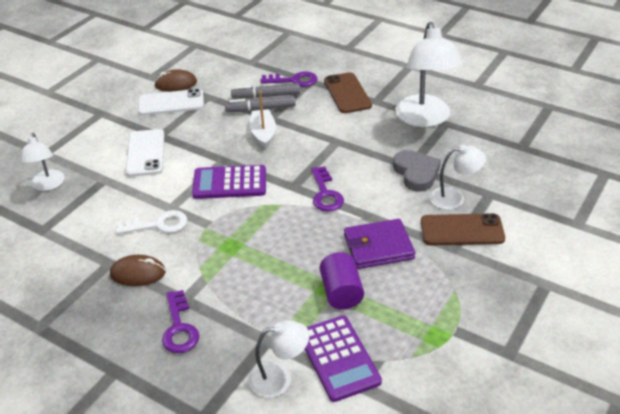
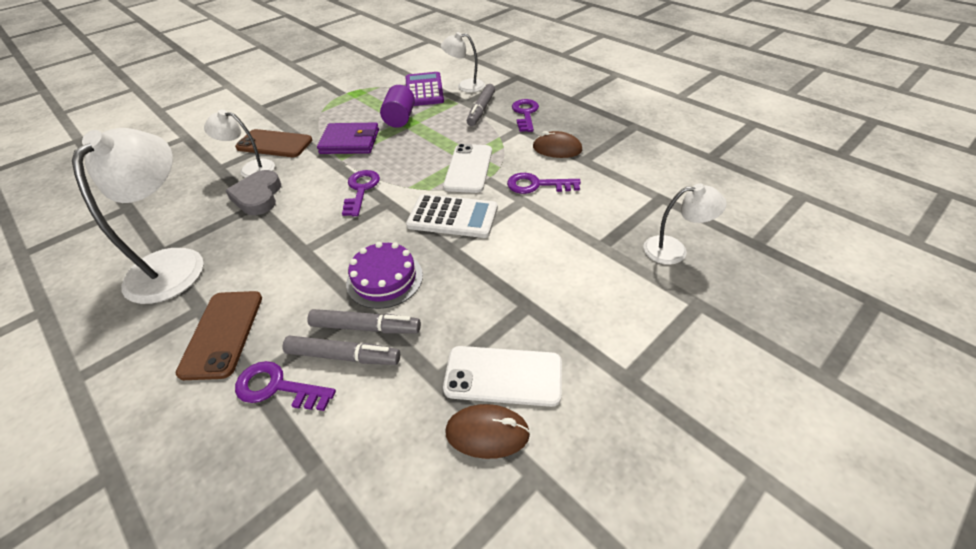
camera: 165 degrees left, 5 degrees up
(48, 185) = (674, 250): white lamp -> white lamp turned 90 degrees clockwise
(145, 153) = (549, 276): white phone -> white phone (468, 168)
(158, 225) = (537, 185): white key -> purple key
(229, 183) = (452, 217): purple calculator -> white calculator
(240, 326) = (481, 110): none -> grey marker
(263, 134) = (384, 279): white boat -> purple cake

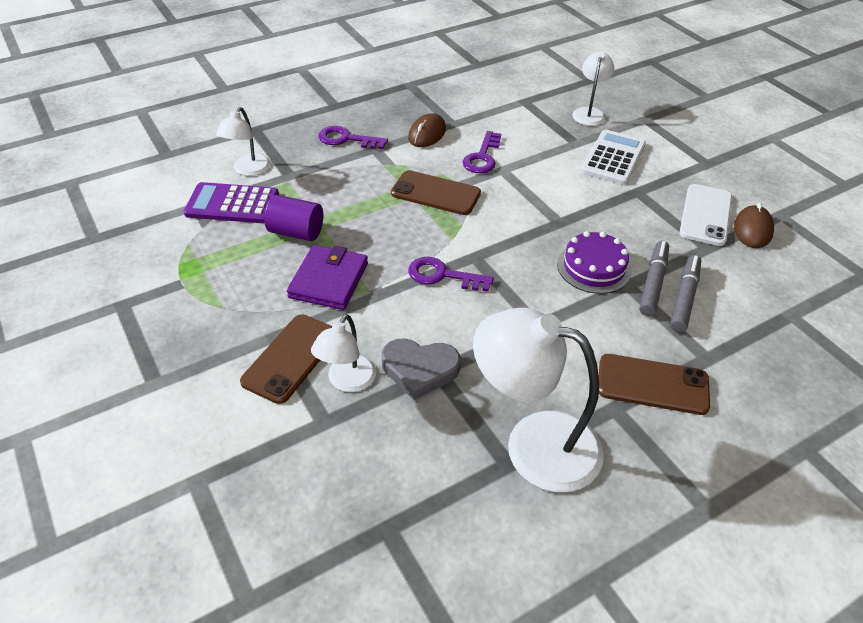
camera: 80 degrees left, 0 degrees up
(277, 387) = (716, 340): purple key -> none
(452, 217) = (514, 215): white calculator -> white calculator (613, 158)
(468, 168) = (435, 193): white phone -> brown phone
(481, 110) = (317, 167): grey marker -> none

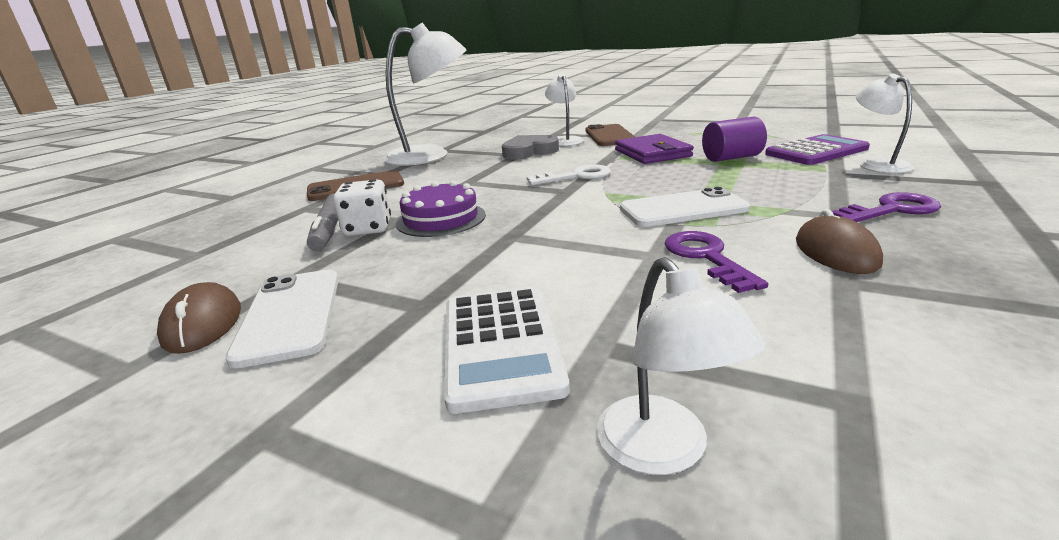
camera: 150 degrees right, 20 degrees down
(435, 193) = (683, 209): brown phone -> white phone
(443, 275) = (576, 176): purple key -> white key
(653, 283) = (368, 229): grey marker -> white dice

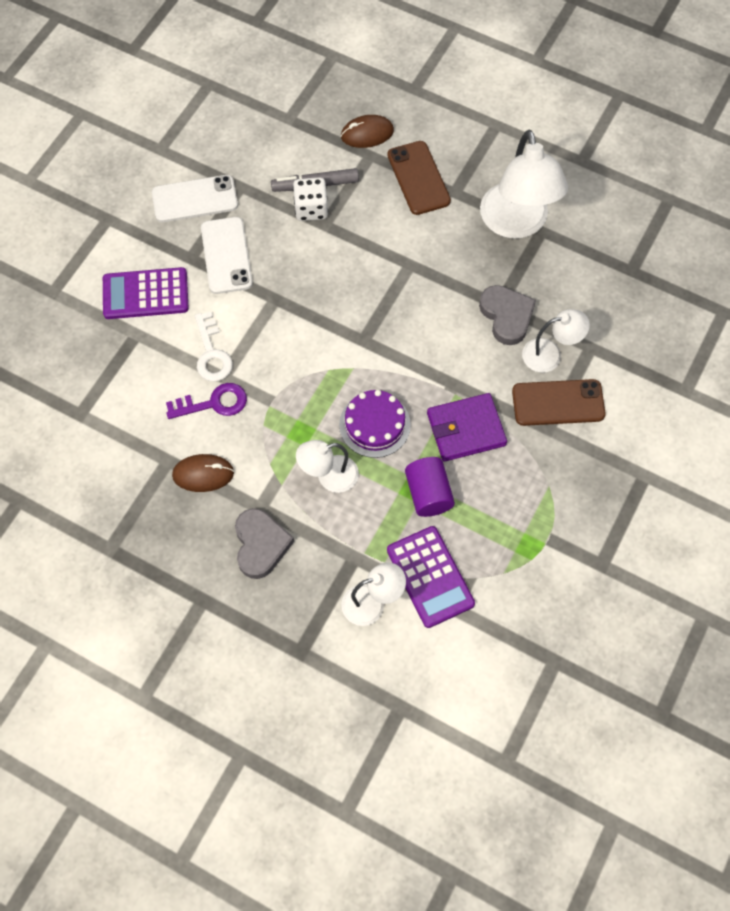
camera: 90 degrees right, 40 degrees up
(202, 324) = (195, 163): brown mouse -> brown mouse (367, 134)
(441, 219) = (319, 253): purple cake -> purple cake (374, 424)
(500, 345) = (145, 294): white calculator -> purple calculator
(576, 176) = (402, 351): white key -> white key (212, 353)
(663, 451) = (69, 344): white lamp -> white lamp (329, 476)
(683, 209) = (298, 413): white phone -> white phone (226, 255)
(891, 210) = (260, 545): purple key -> grey heart

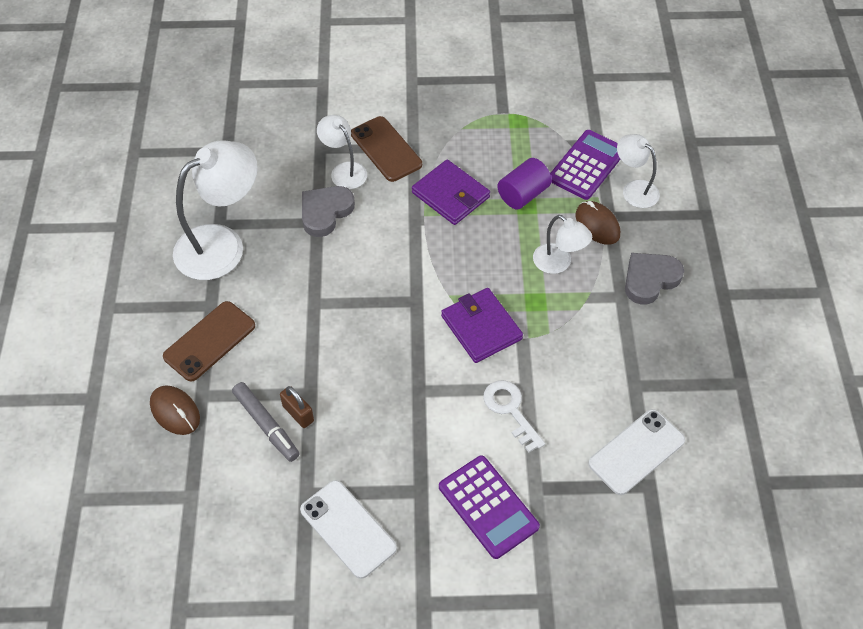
camera: 120 degrees left, 10 degrees down
(203, 474) = (626, 352): brown mouse -> brown mouse (597, 225)
(212, 353) = (510, 410): white key -> white key turned 75 degrees counterclockwise
(213, 403) = (557, 381): purple key -> none
(226, 255) = (398, 459): white phone -> white phone (636, 452)
(303, 375) = (481, 327): none -> purple wallet
(311, 209) = (298, 413): white dice -> brown padlock
(374, 424) = (490, 255): purple cake -> none

